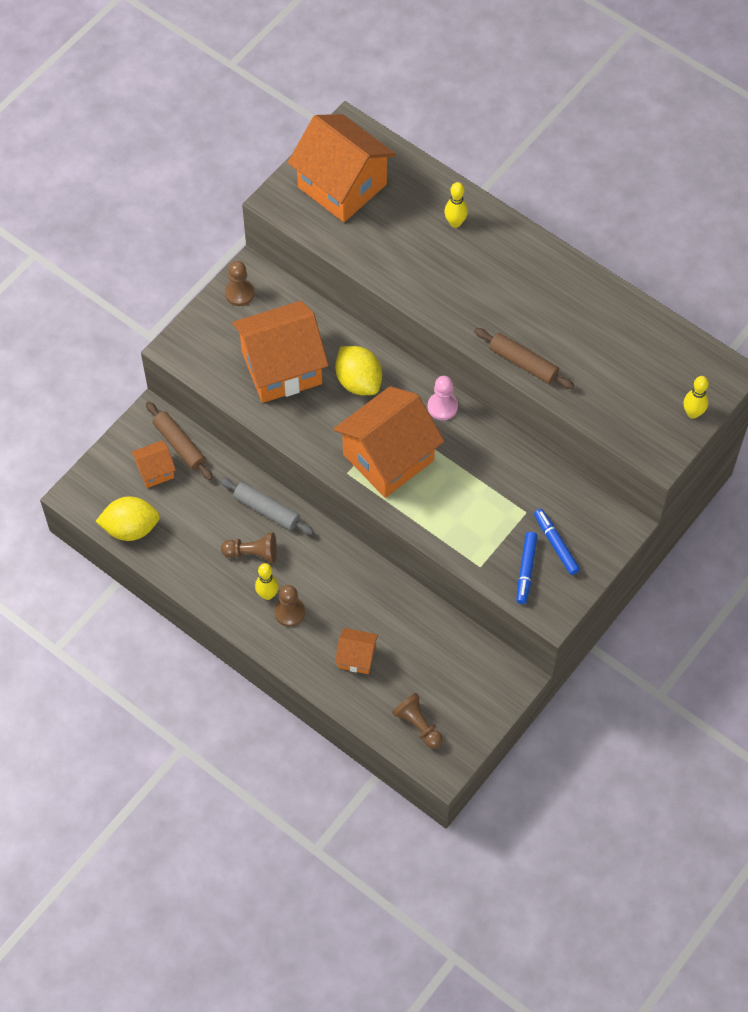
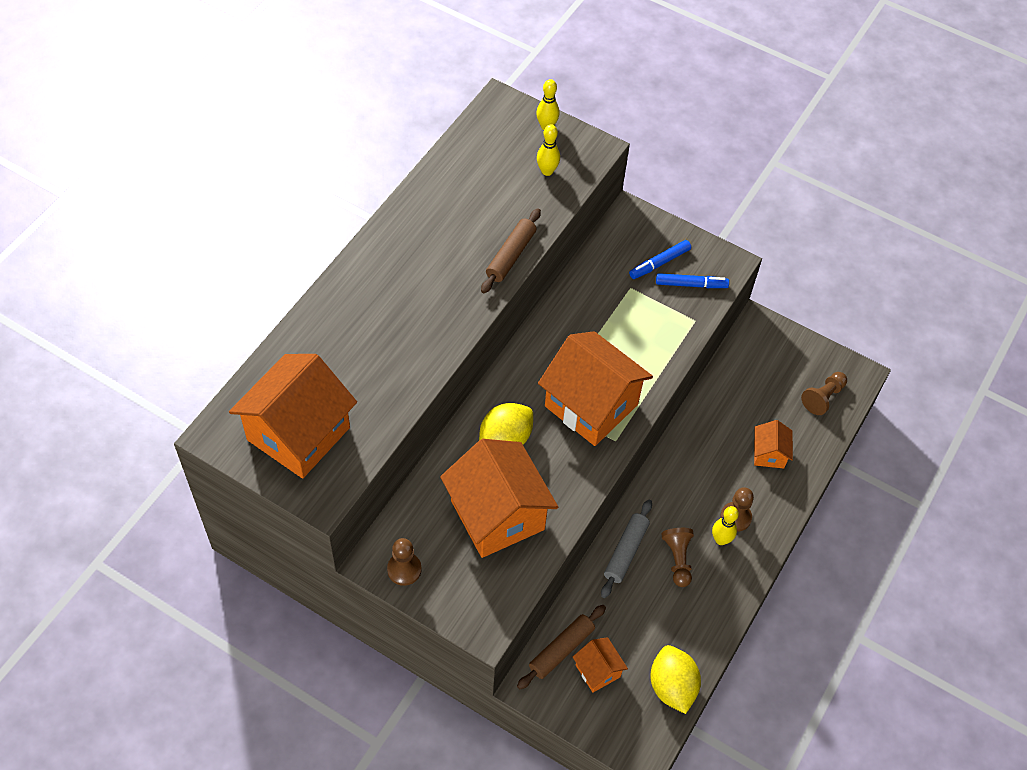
camera: 100 degrees left, 5 degrees down
(442, 407) = (525, 362): pink pawn -> none
(455, 222) = (343, 323): yellow bowling pin -> yellow bowling pin (547, 171)

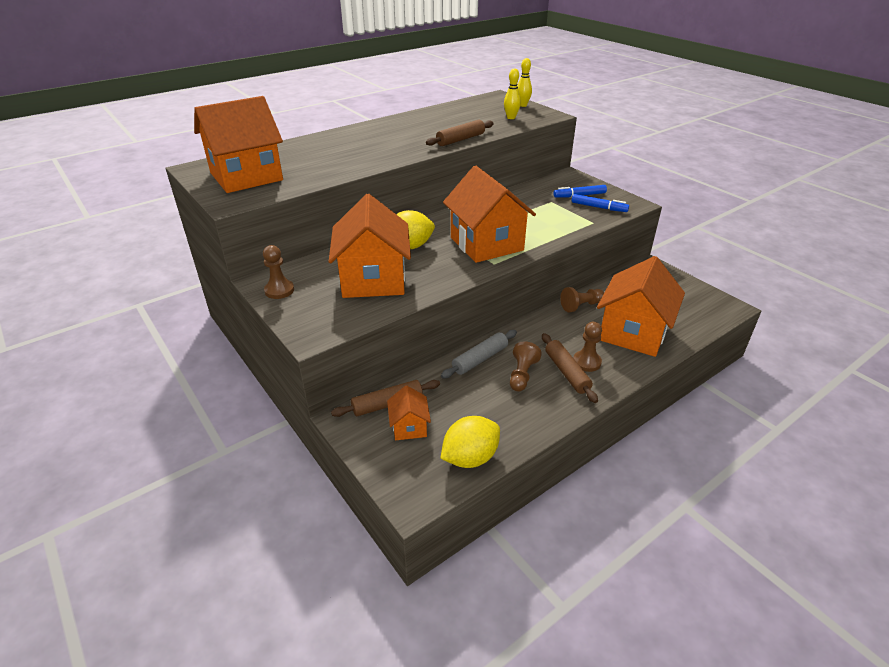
camera: 25 degrees right, 20 degrees down
(672, 686) = (470, 458): yellow lemon -> yellow lemon turned 45 degrees clockwise
(721, 540) = (566, 372): yellow bowling pin -> brown rolling pin
(769, 453) = (633, 333): orange house -> orange house, size x2.13
(823, 397) = (694, 312): brown pawn -> brown pawn (581, 306)

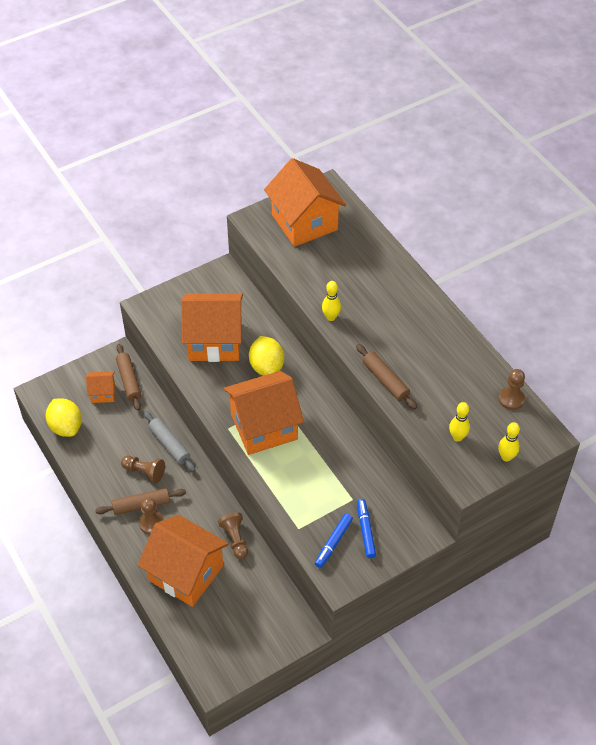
camera: 95 degrees right, 15 degrees up
(279, 290) = (208, 283): brown pawn -> brown pawn (511, 399)
(386, 161) = (331, 317): none -> yellow bowling pin

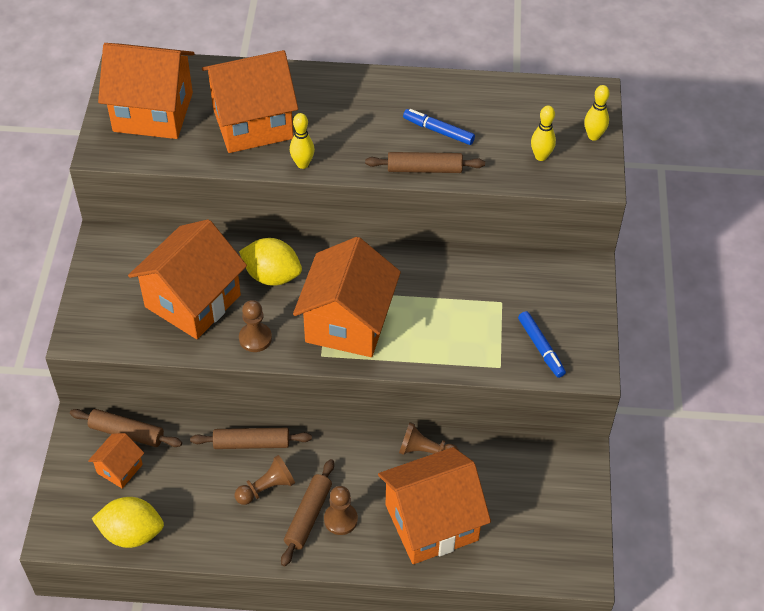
camera: 55 degrees left, 0 degrees up
(169, 444) = (251, 443): grey rolling pin -> brown rolling pin
(341, 273) = (252, 123): none -> orange house
(365, 531) = (547, 313): blue marker -> blue marker (438, 131)
(511, 399) = (530, 93): brown pawn -> brown pawn (255, 338)

